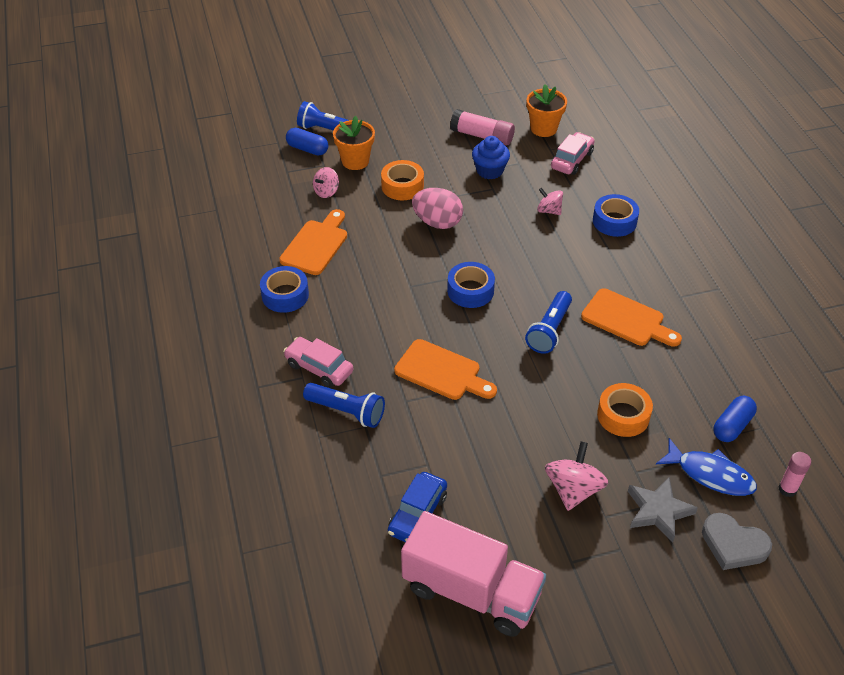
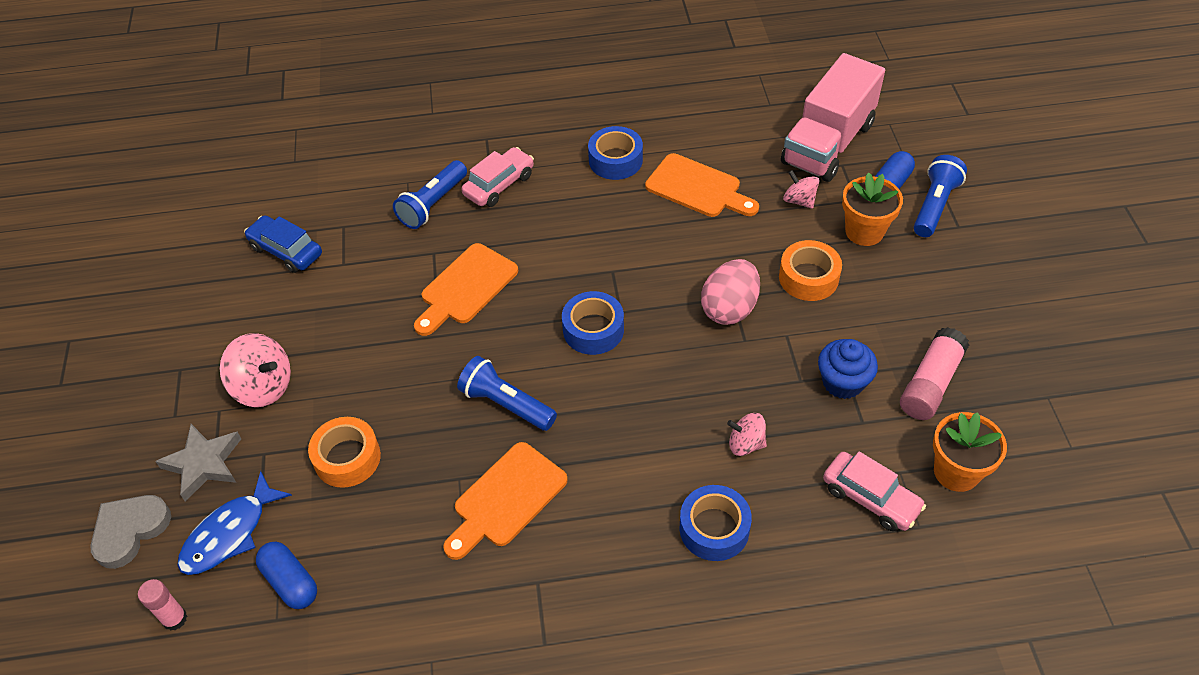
camera: 100 degrees right, 5 degrees up
(471, 592) = (184, 283): pink truck -> pink truck (828, 143)
(549, 211) = (745, 444): pink spinning top -> pink spinning top turned 120 degrees counterclockwise

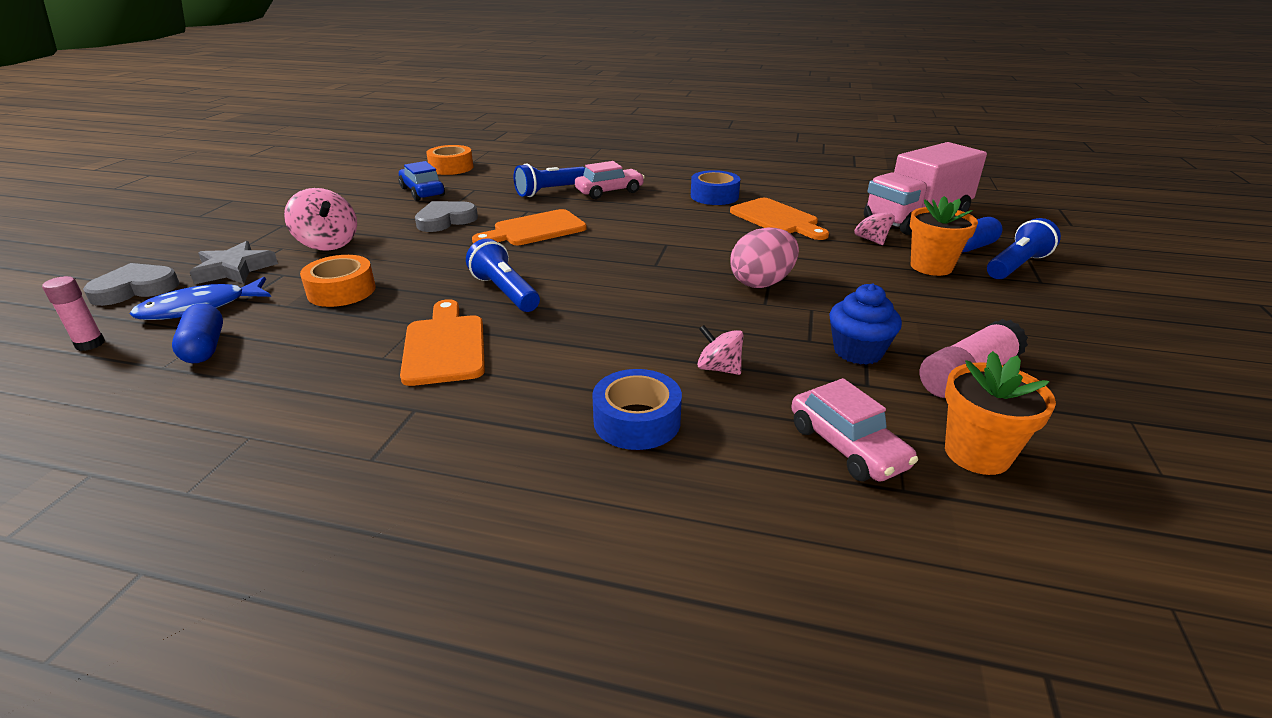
camera: 20 degrees right, 20 degrees down
(357, 301) = (445, 220): none -> grey heart
(506, 499) = (445, 346): orange cutting board -> orange cutting board turned 105 degrees clockwise
(593, 330) = (622, 269): blue tape -> none
(808, 277) = (856, 281): orange tape -> orange tape (451, 168)

